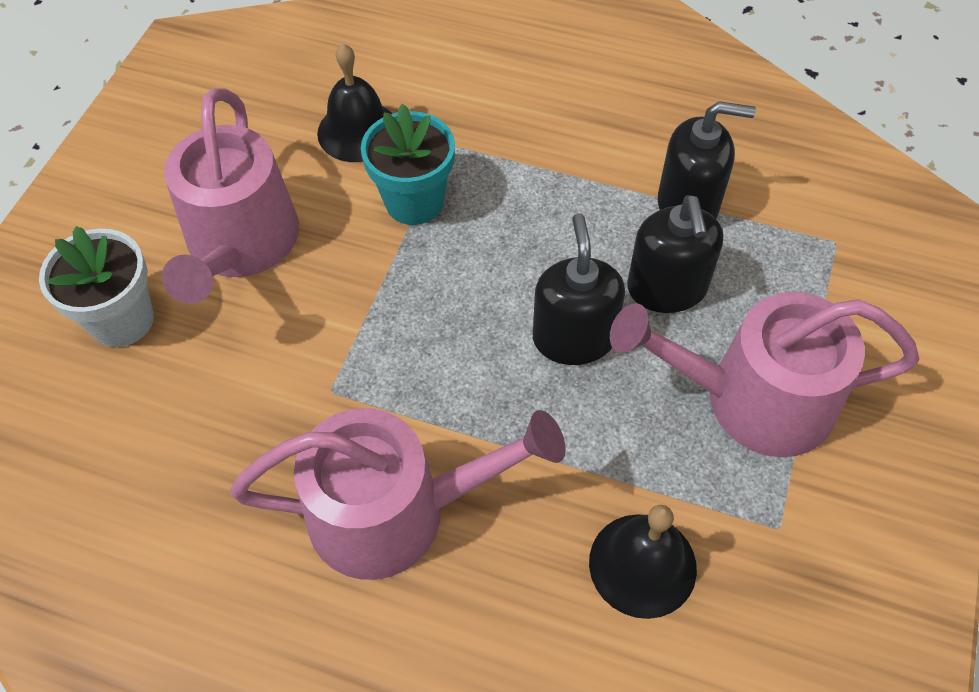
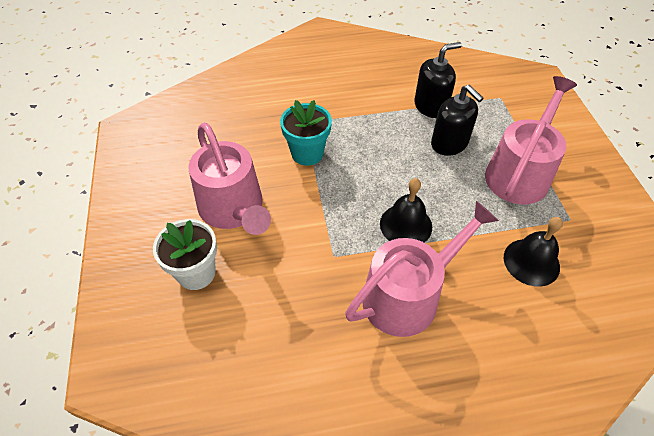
camera: 30 degrees left, 5 degrees down
(358, 131) = (254, 133): black bell -> black bell (406, 225)
(574, 338) = (427, 181): black soap dispenser -> none
(753, 399) = (519, 173): pink watering can -> pink watering can turned 150 degrees clockwise

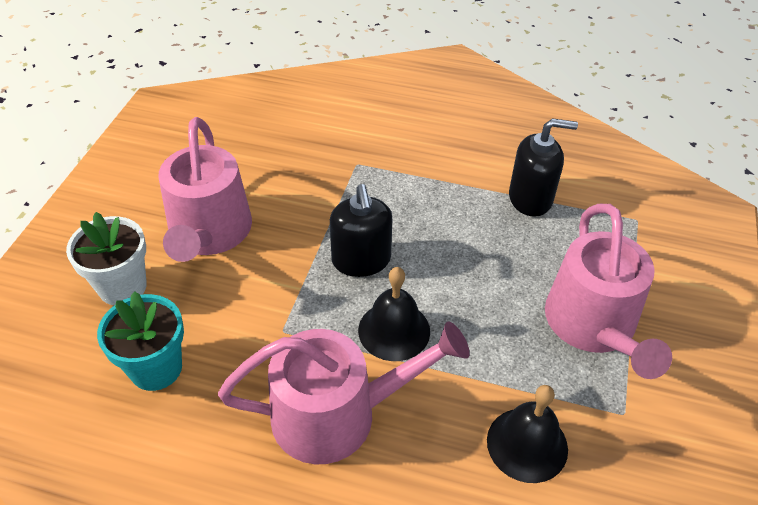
camera: 25 degrees right, 5 degrees down
(307, 153) = (335, 201): turquoise flower pot -> turquoise flower pot (156, 368)
(449, 143) = (522, 253): black soap dispenser -> black soap dispenser (361, 260)
(519, 173) = (593, 326): pink watering can -> pink watering can turned 120 degrees clockwise

